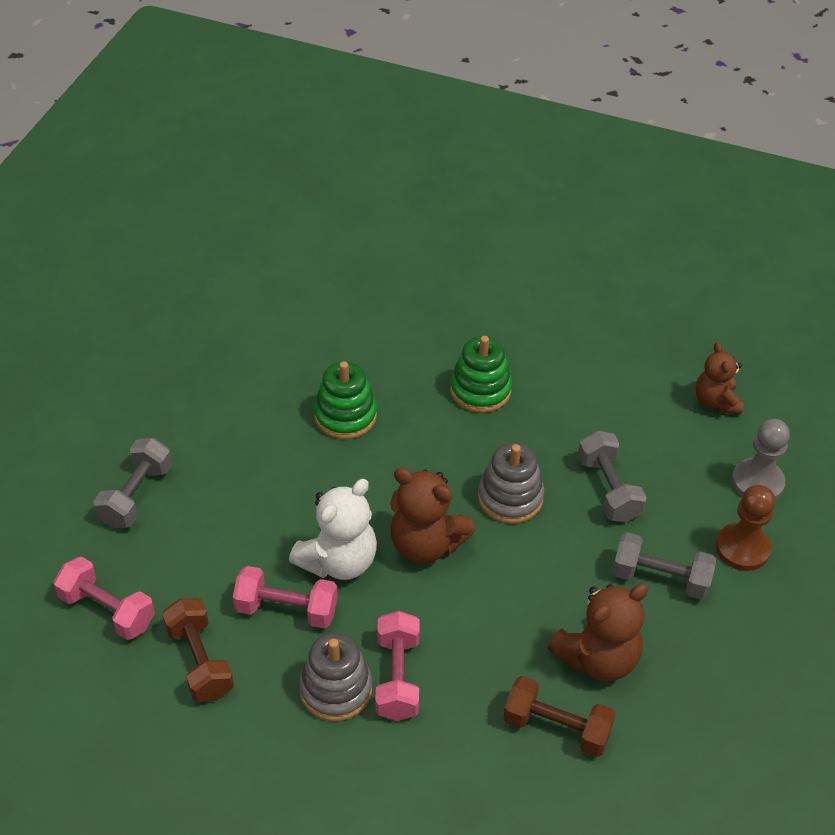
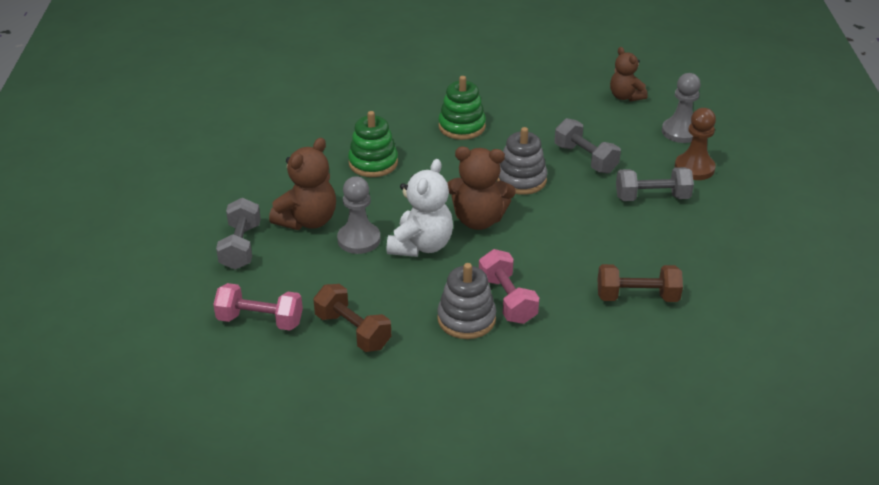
camera: 20 degrees left, 10 degrees down
(272, 528) = (359, 240): none -> grey pawn
(286, 609) = (400, 283): pink dumbbell -> none
(597, 658) = (639, 251): brown teddy bear -> brown teddy bear (308, 220)

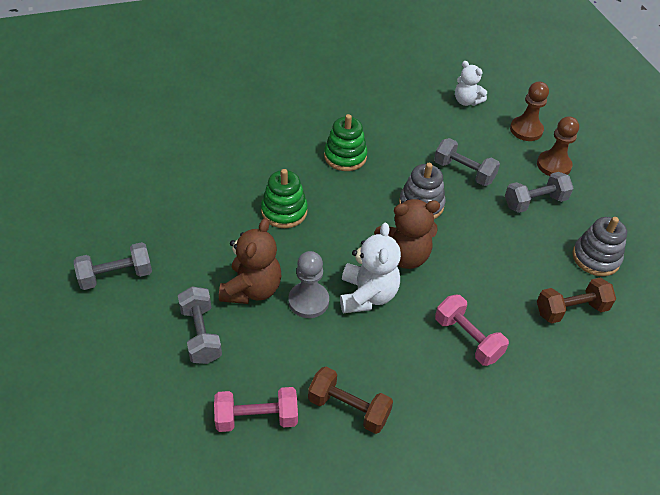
camera: 20 degrees left, 10 degrees up
(185, 188) = (116, 276): none -> grey dumbbell
(466, 319) = (442, 369): grey stacking toy -> grey stacking toy (596, 258)
(625, 96) = (466, 101): brown teddy bear -> white teddy bear
(680, 132) = (526, 130): grey pawn -> brown pawn

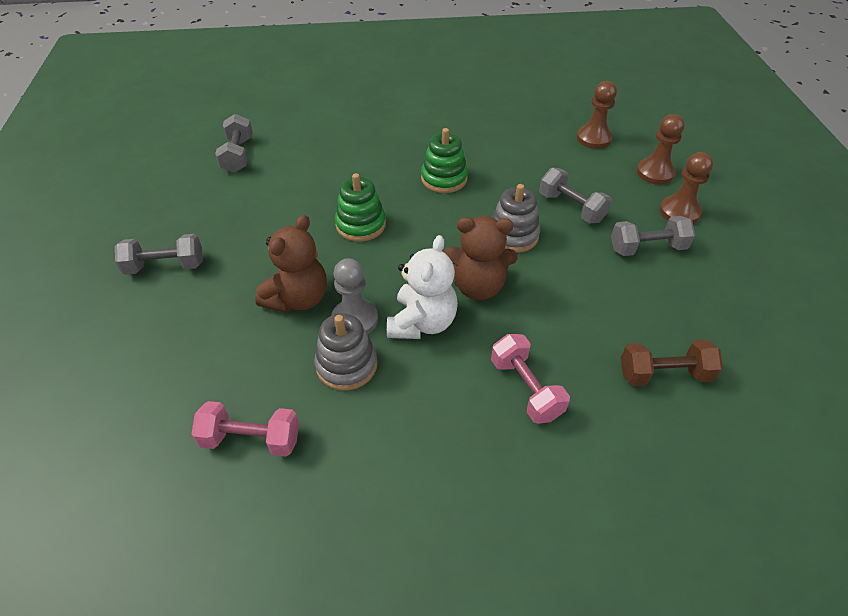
camera: 15 degrees right, 0 degrees up
(201, 334) = (227, 338): grey dumbbell -> grey dumbbell (238, 155)
(348, 408) = (359, 446): brown dumbbell -> none
(466, 101) = (593, 138): white teddy bear -> brown pawn
(596, 258) = (709, 318): grey stacking toy -> grey stacking toy (346, 365)

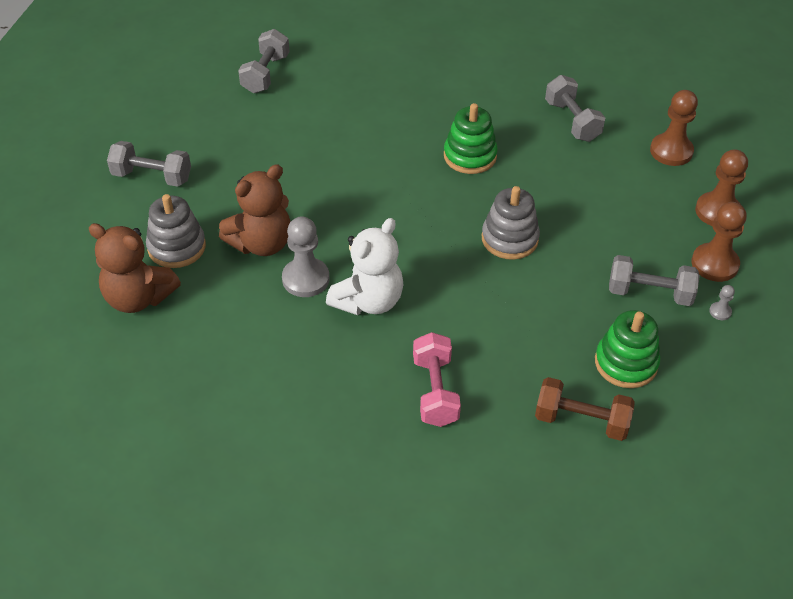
camera: 20 degrees right, 0 degrees up
(251, 439) = (168, 357): pink dumbbell -> none
(346, 365) = (279, 319): grey stacking toy -> grey stacking toy (177, 247)
(361, 225) = (356, 184): green stacking toy -> green stacking toy (626, 363)
(477, 286) = (442, 281): brown teddy bear -> brown teddy bear (138, 298)
(571, 208) = (592, 226): grey dumbbell -> grey dumbbell (572, 121)
(708, 247) = (720, 312): none -> grey pawn

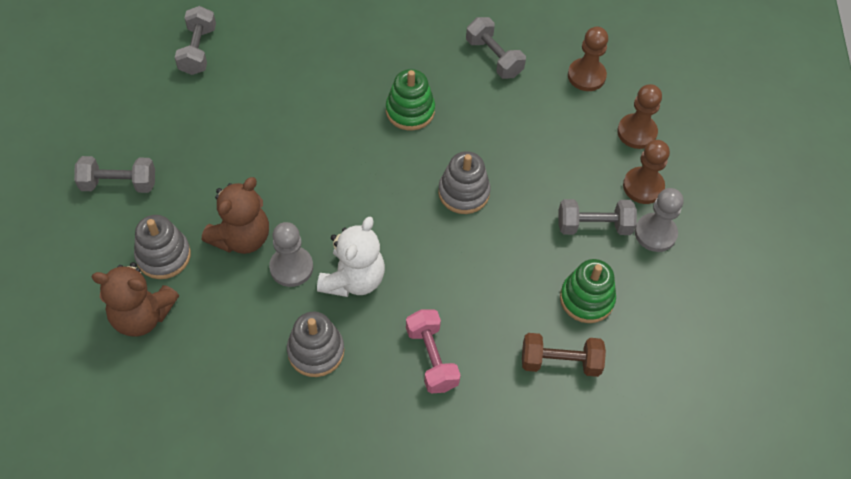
camera: 15 degrees left, 10 degrees up
(310, 362) = (316, 351): none -> grey stacking toy
(720, 312) = (655, 233): grey pawn -> grey pawn, size x2.24

